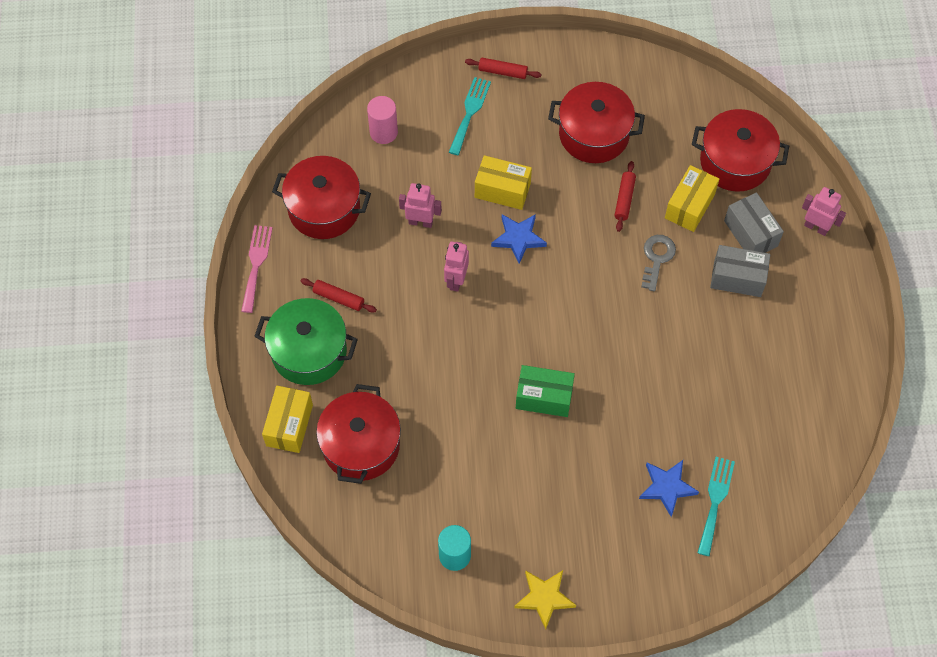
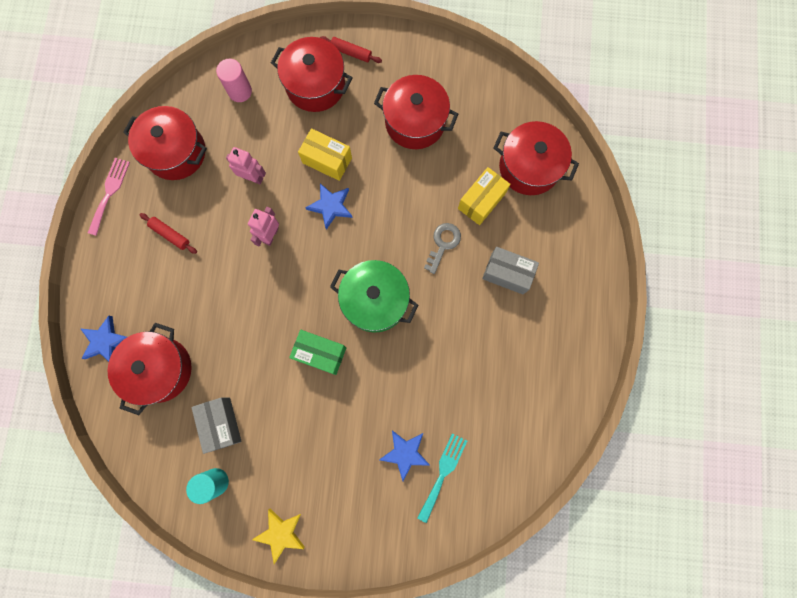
camera: 10 degrees right, 15 degrees up
(289, 425) = (105, 341): yellow box -> blue star
(309, 351) = (136, 278): green pot -> green pot (375, 301)
(470, 112) = (315, 85): turquoise fork -> red pot
(624, 199) = (427, 185): red rolling pin -> none
(750, 233) = (527, 235): grey box -> grey box (221, 424)
(816, 227) = (585, 238): pink robot -> none

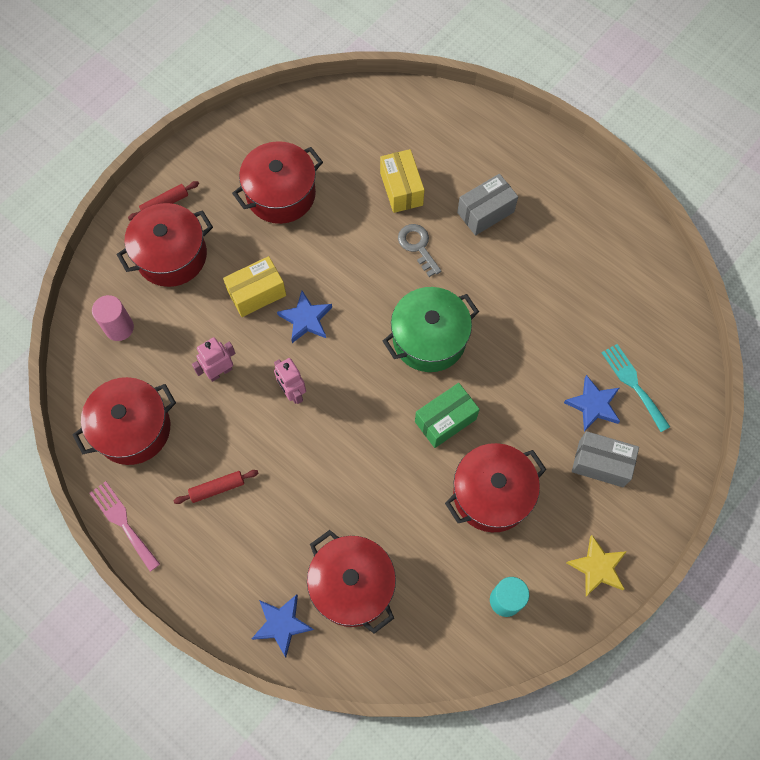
camera: 55 degrees left, 10 degrees down
(221, 424) = (450, 558): grey box -> grey box (601, 464)
(529, 167) = (399, 131): red pot -> red pot (491, 494)

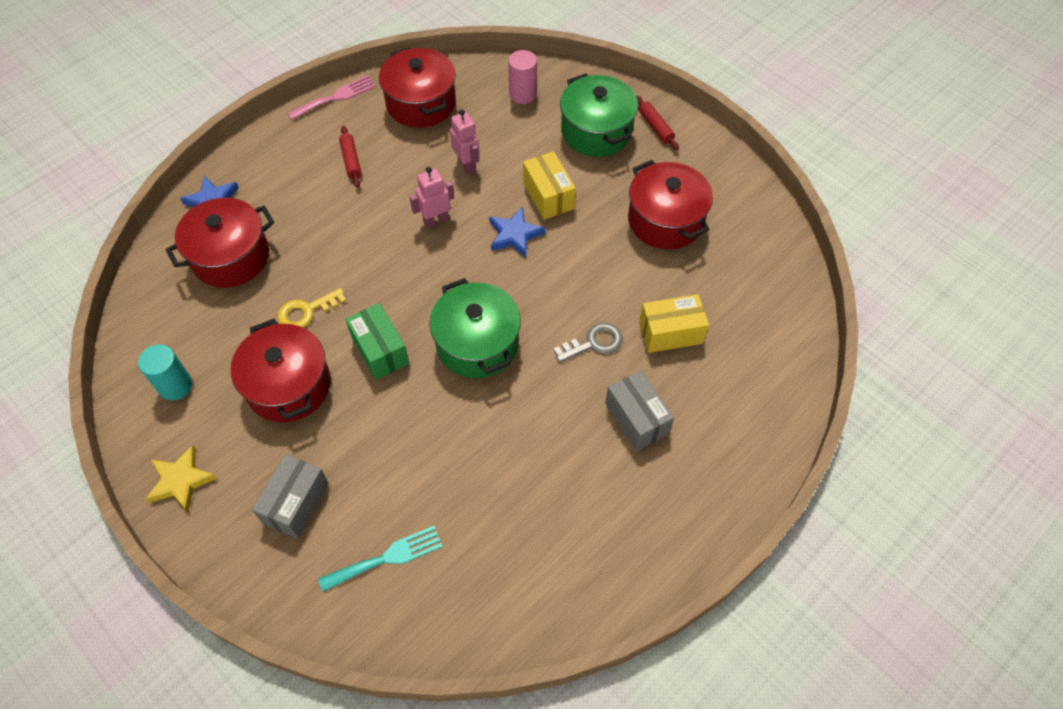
camera: 95 degrees right, 10 degrees down
(171, 256) = (596, 131): red pot -> green pot
(410, 495) = (306, 311): none -> yellow key
(593, 405) = (369, 506): blue star -> none

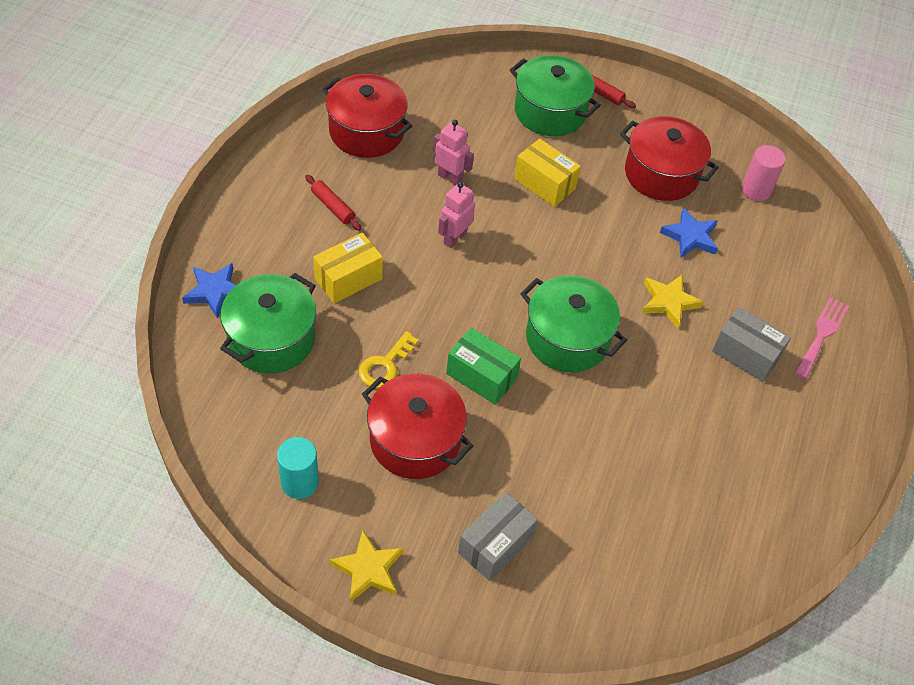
camera: 30 degrees left, 5 degrees down
(231, 257) = (271, 339): red pot -> green pot
(296, 503) = (495, 544): grey box -> grey box turned 45 degrees clockwise
(336, 97) = (275, 149): pink fork -> pink fork (821, 334)
(387, 558) = (611, 558): turquoise fork -> none
(515, 235) = (537, 229): blue star -> blue star (690, 236)
(523, 94) = (460, 96): pink cylinder -> pink cylinder (756, 190)
(594, 343) = (668, 302): grey key -> yellow star
(670, 333) = (727, 271): yellow box -> yellow box (348, 279)

